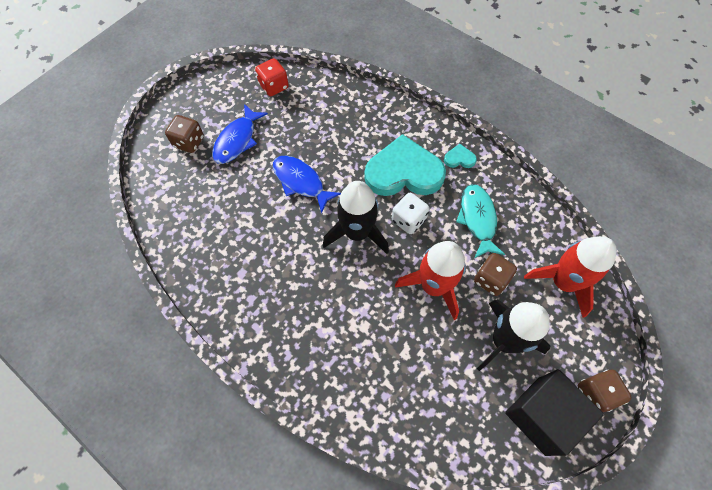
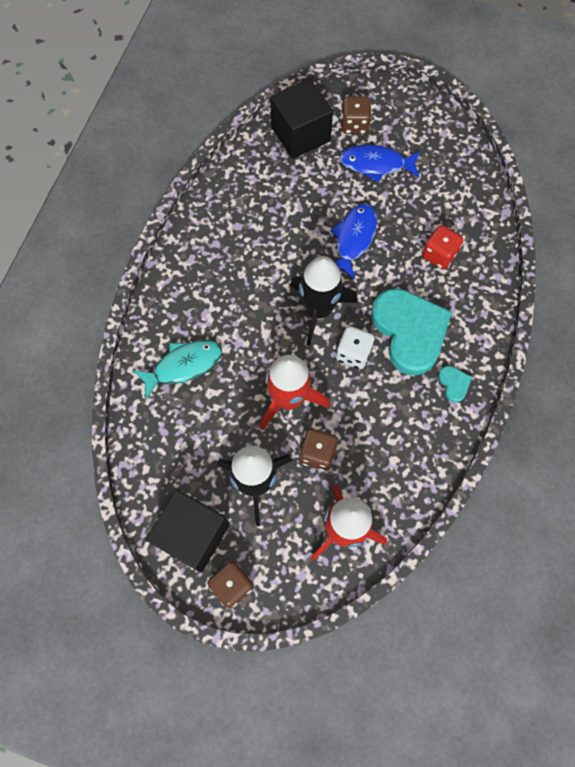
camera: 70 degrees right, 5 degrees up
(173, 187) = (300, 134): none -> black cube
(274, 86) = (458, 170): red dice -> red dice (439, 255)
(478, 219) = (384, 423): turquoise fish -> turquoise fish (184, 366)

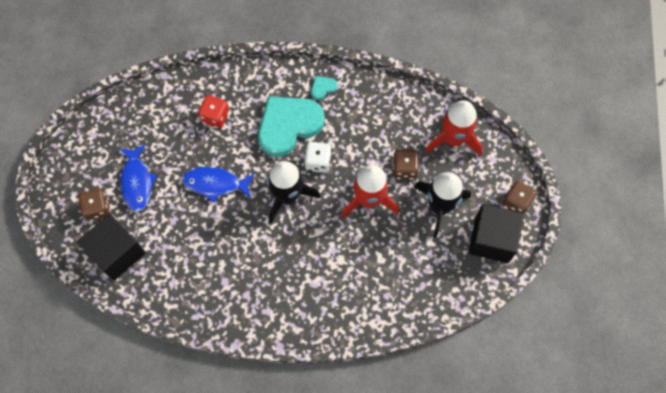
camera: 105 degrees left, 0 degrees up
(184, 366) = (364, 286): turquoise fish -> none

